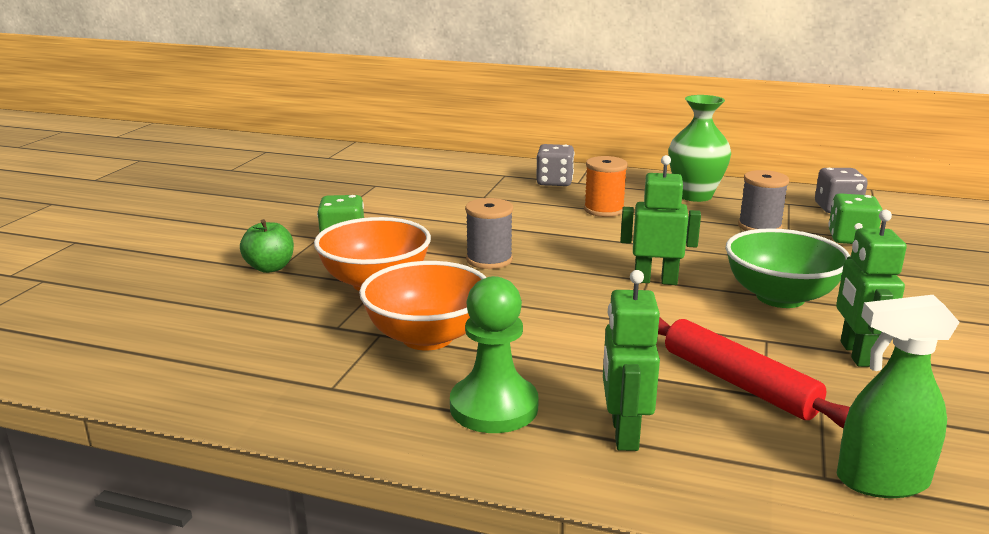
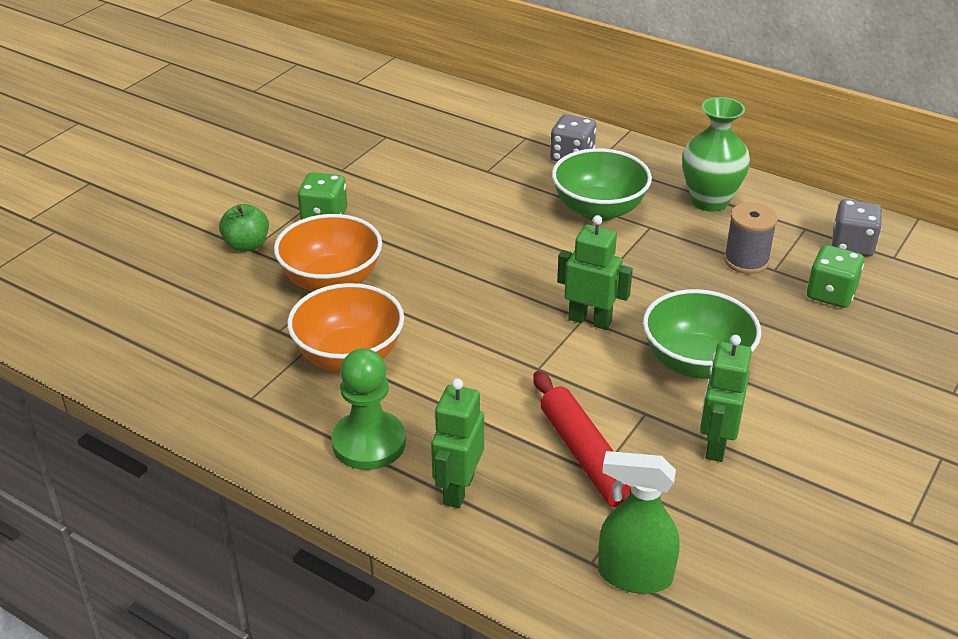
camera: 15 degrees right, 15 degrees up
(489, 260) = (447, 266): grey spool -> none
(604, 210) = (599, 210): orange spool -> green bowl

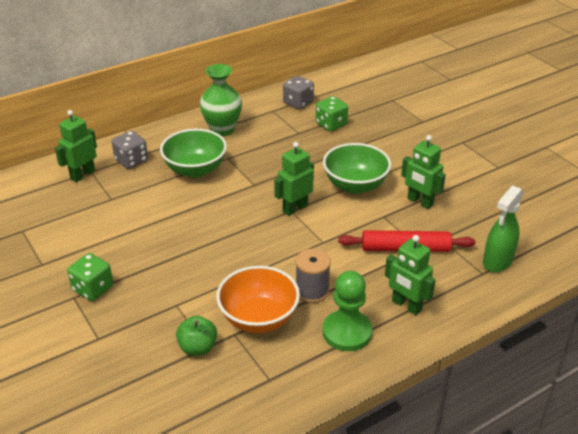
camera: 65 degrees left, 0 degrees up
(247, 245) = (91, 339): green apple -> green apple (198, 347)
(331, 281) = (172, 305): orange bowl -> none
(513, 135) = (82, 175): none -> green robot
(746, 261) = (284, 138): grey spool -> grey spool (312, 291)

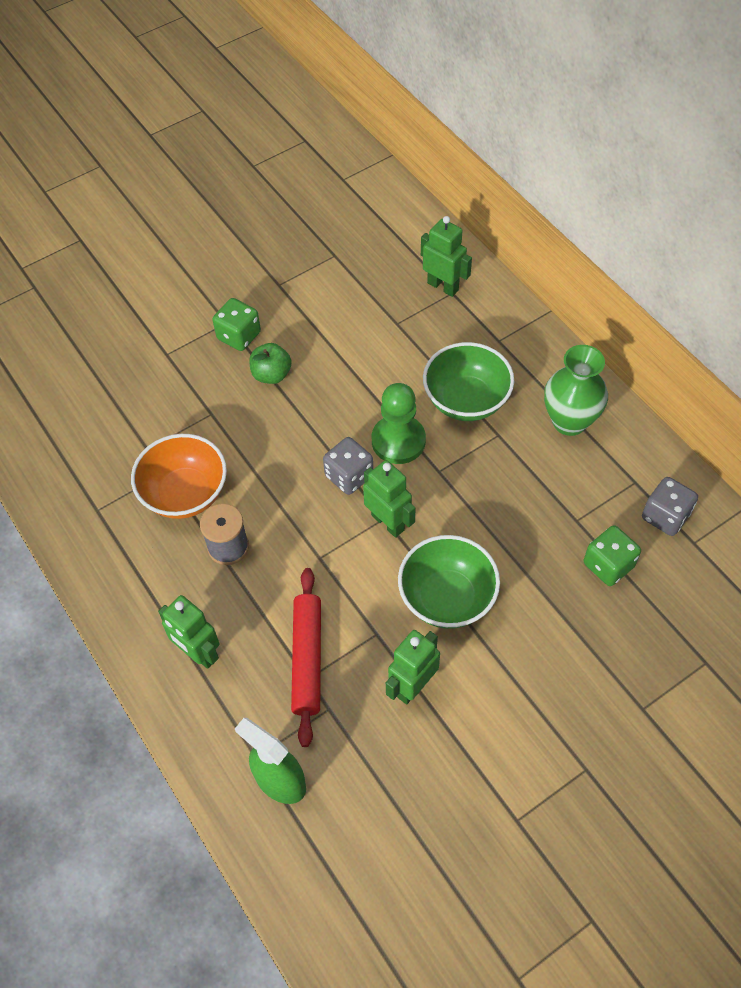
camera: 90 degrees right, 20 degrees up
(131, 161) = (479, 329): grey dice -> grey dice (349, 476)
(198, 347) = (146, 441): green apple -> green apple (271, 374)
(347, 332) = (158, 585): green pawn -> green pawn (398, 441)
(406, 305) = (198, 653): green robot -> green robot turned 90 degrees counterclockwise

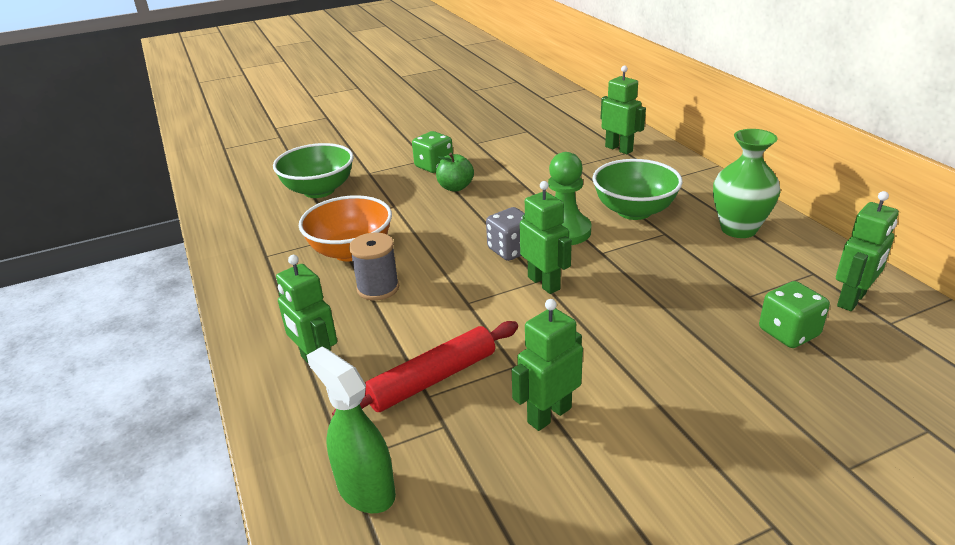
camera: 10 degrees right, 25 degrees down
(307, 659) = (432, 379): red rolling pin -> red rolling pin turned 45 degrees clockwise
(447, 598) = (599, 344): green bowl -> green bowl (319, 190)
(665, 516) = (852, 300): grey dice -> green robot

